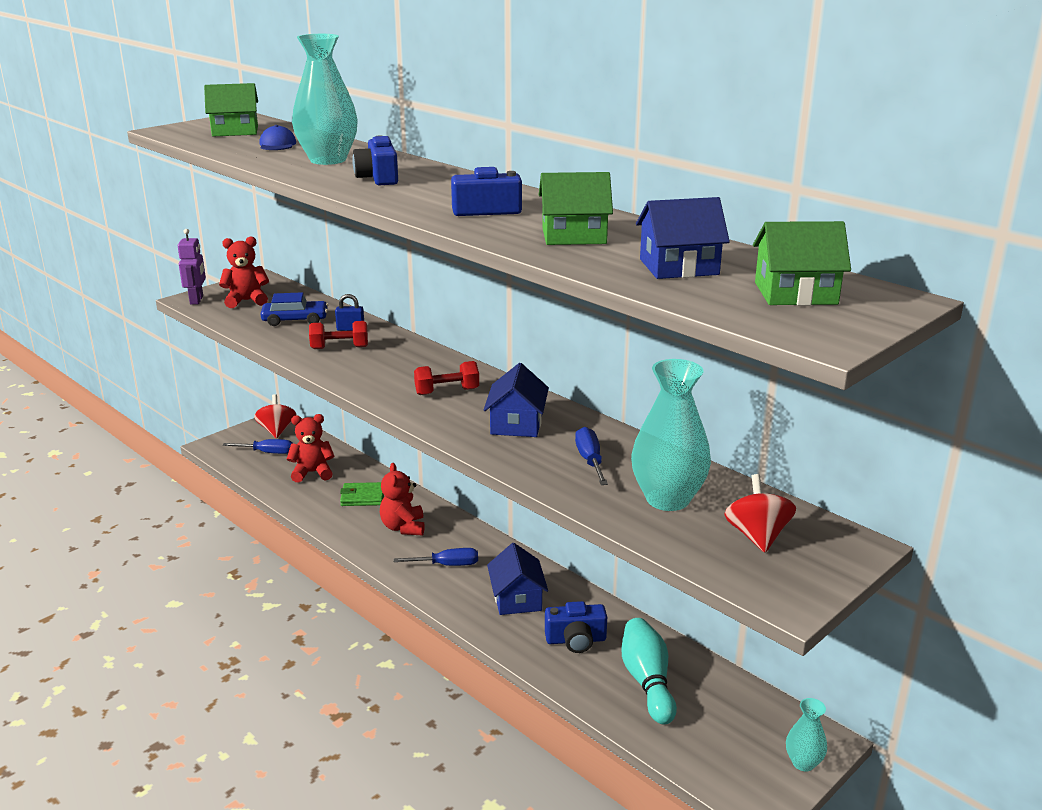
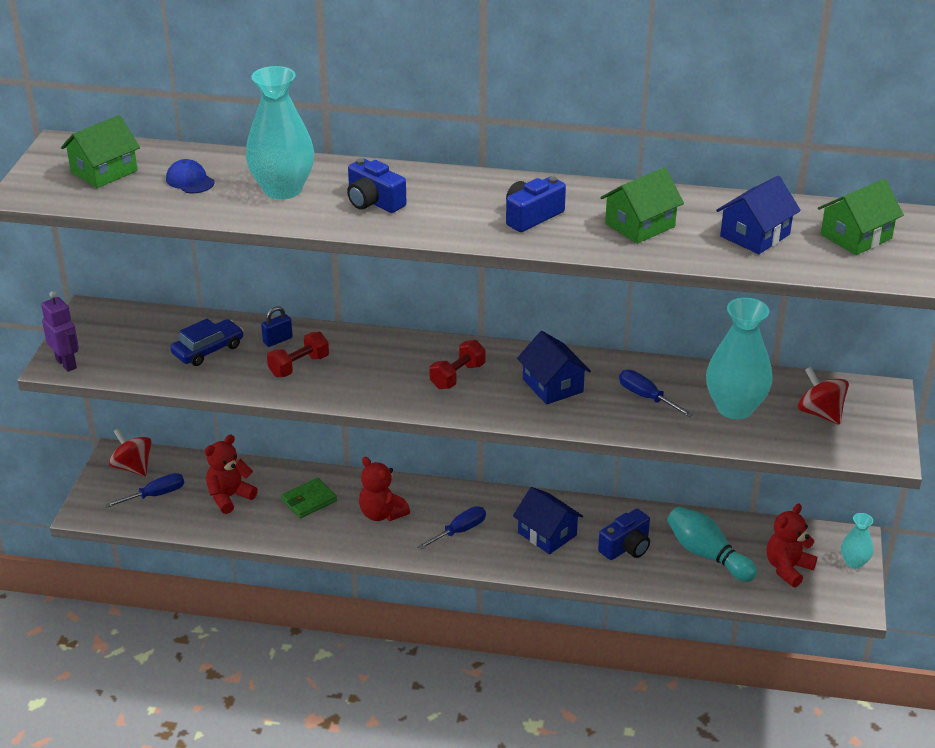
camera: 35 degrees left, 10 degrees up
(246, 301) = (121, 345): red teddy bear -> red teddy bear (787, 568)

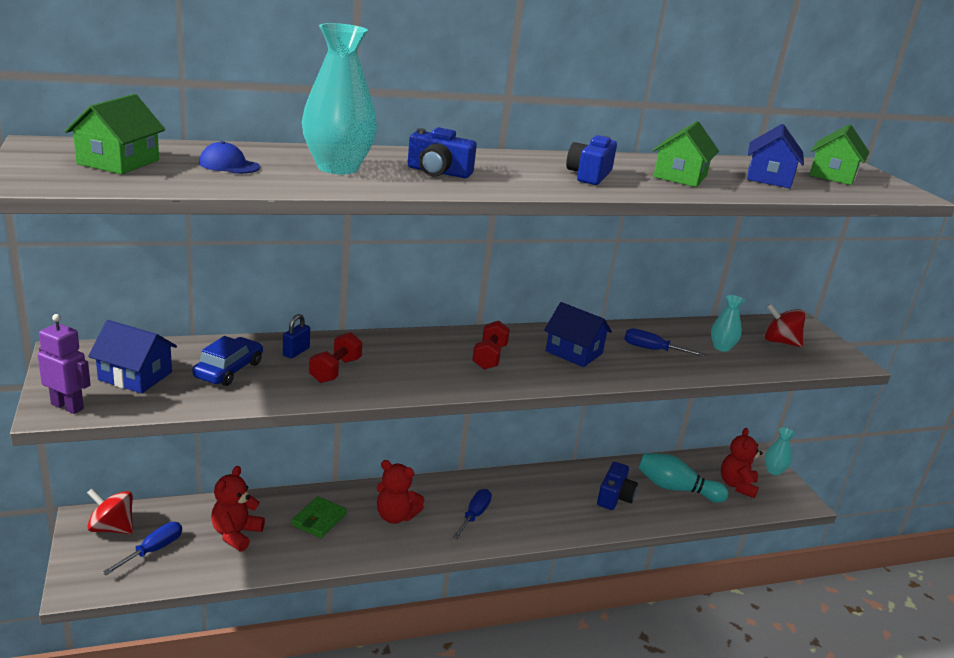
camera: 30 degrees left, 10 degrees down
(547, 534) = (547, 501): blue house -> blue house (135, 376)
(735, 408) = (721, 347): turquoise vase -> turquoise vase, size x0.52

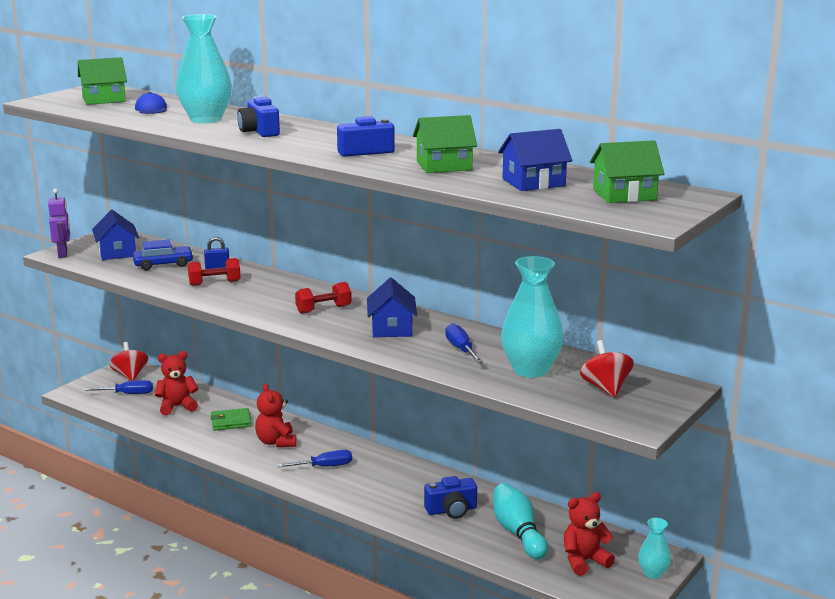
camera: 55 degrees right, 5 degrees down
(721, 347) = (530, 370): turquoise vase -> turquoise vase, size x1.92

